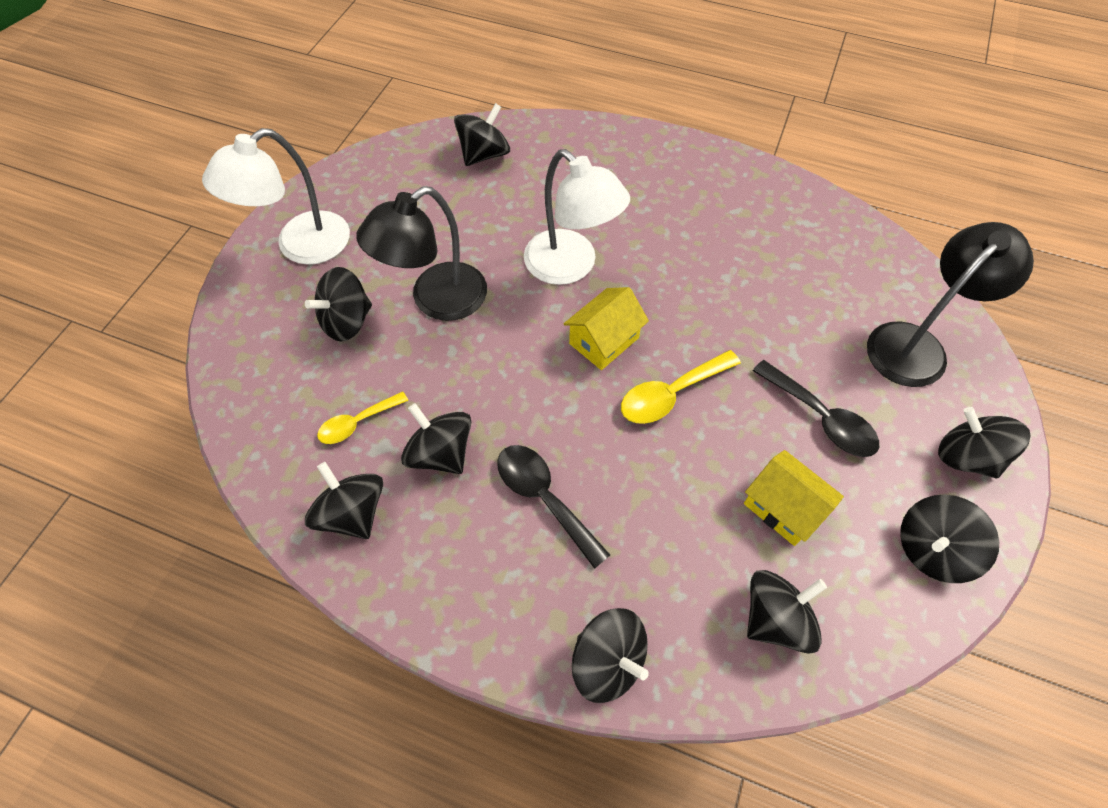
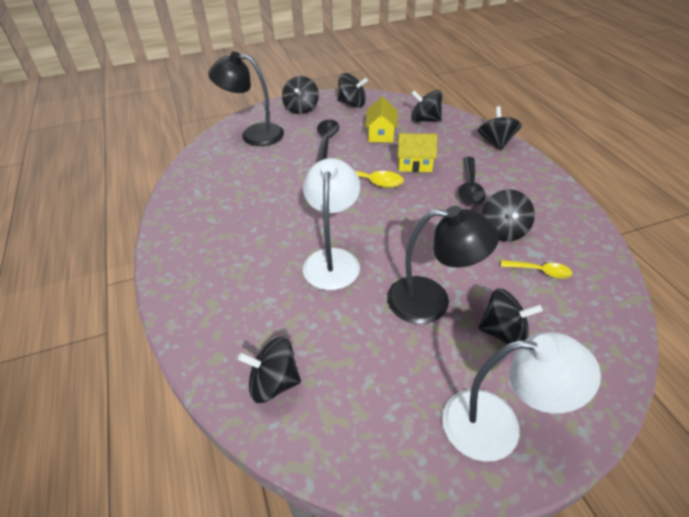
camera: 130 degrees left, 15 degrees down
(352, 513) = (571, 237): black spinning top -> none
(604, 340) = (367, 217): yellow house -> yellow house (414, 164)

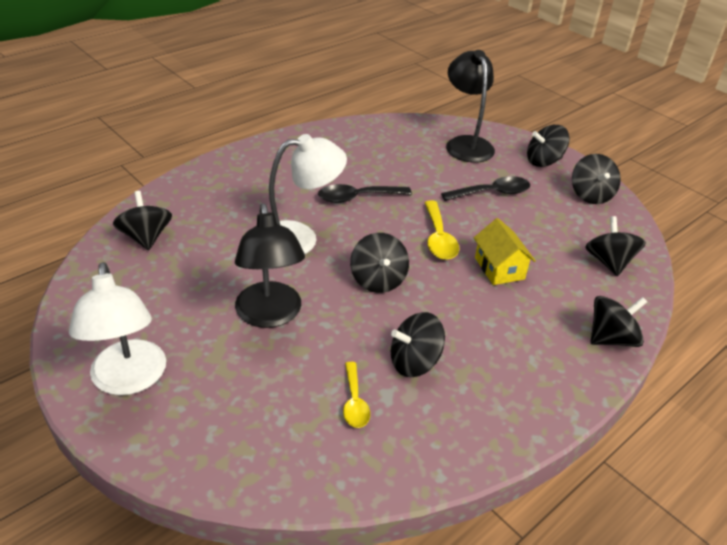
camera: 65 degrees right, 5 degrees down
(381, 134) = (542, 230): yellow house -> none
(470, 187) = (483, 323): black spoon -> black spoon (357, 197)
(503, 333) = (245, 375): black spinning top -> black spinning top (378, 280)

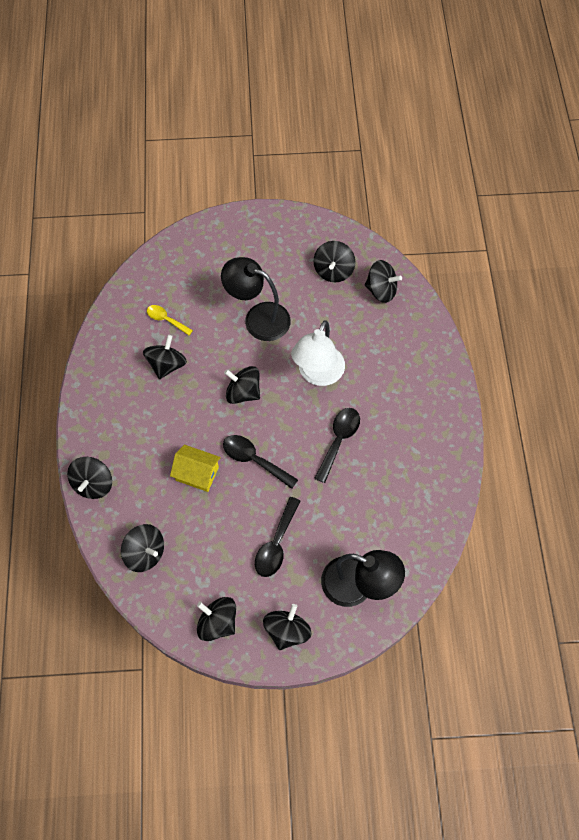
camera: 130 degrees right, 25 degrees up
(129, 380) = (260, 235): white lamp -> none
(144, 284) = (333, 270): none -> black spinning top
(438, 238) = (254, 460): yellow spoon -> black spoon

